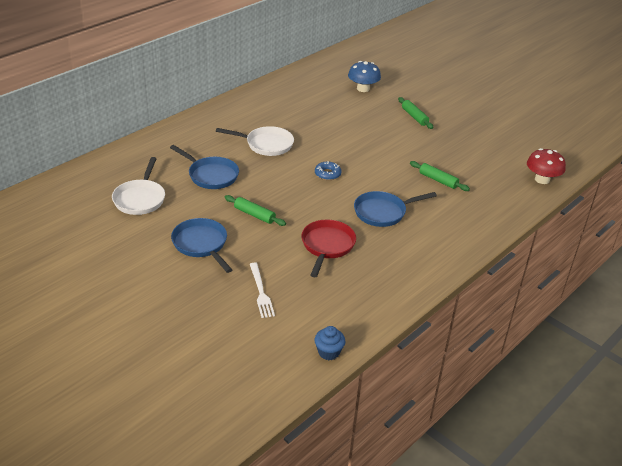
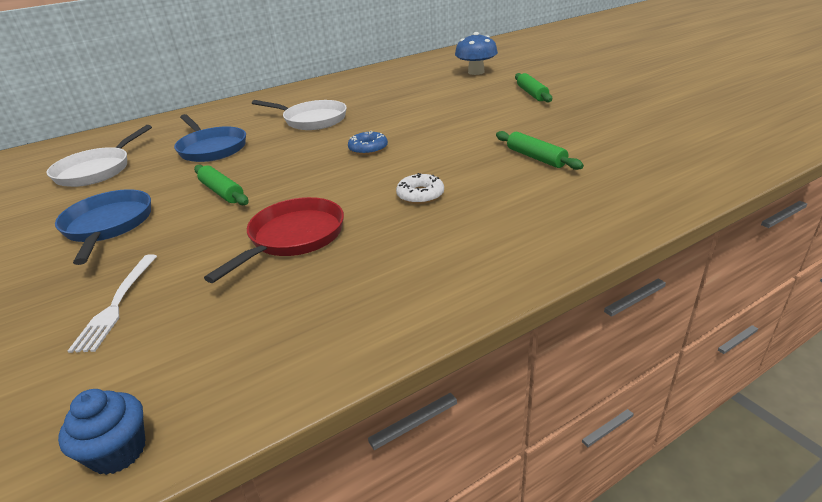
camera: 20 degrees right, 5 degrees down
(383, 212) = (420, 195): blue pan -> white donut
(542, 179) = (726, 159): red mushroom -> none

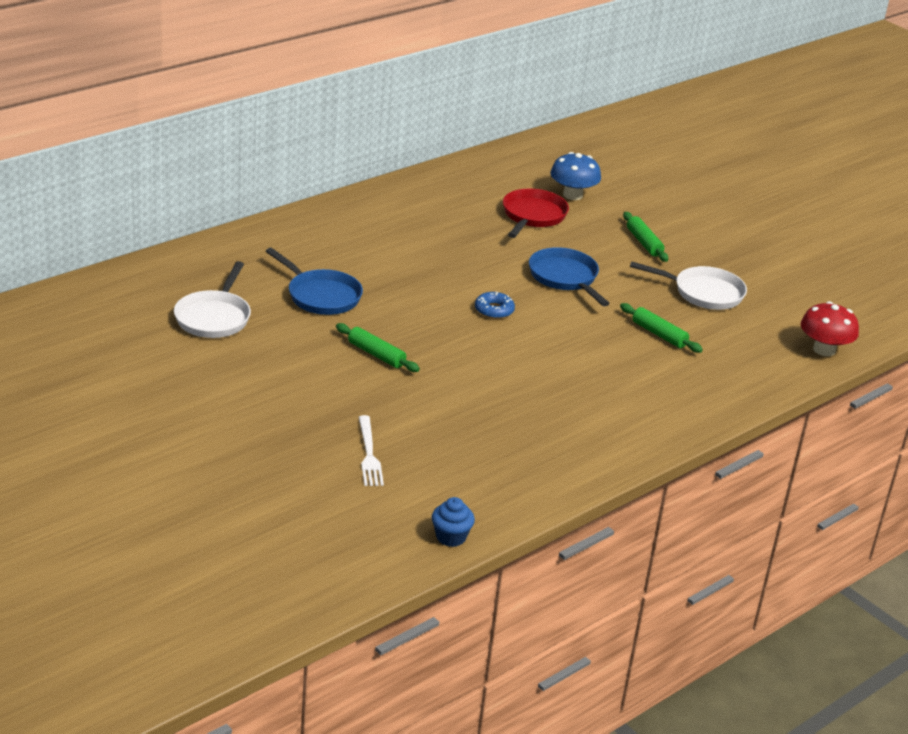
camera: 15 degrees left, 0 degrees up
(108, 226) = (294, 385): blue pan -> blue pan (565, 278)
(293, 238) = (474, 405): red pan -> red pan (533, 216)
(312, 120) = (409, 261): white pan -> white pan (703, 293)
(420, 195) = (566, 369): white donut -> none
(732, 160) = (824, 350): none -> red mushroom

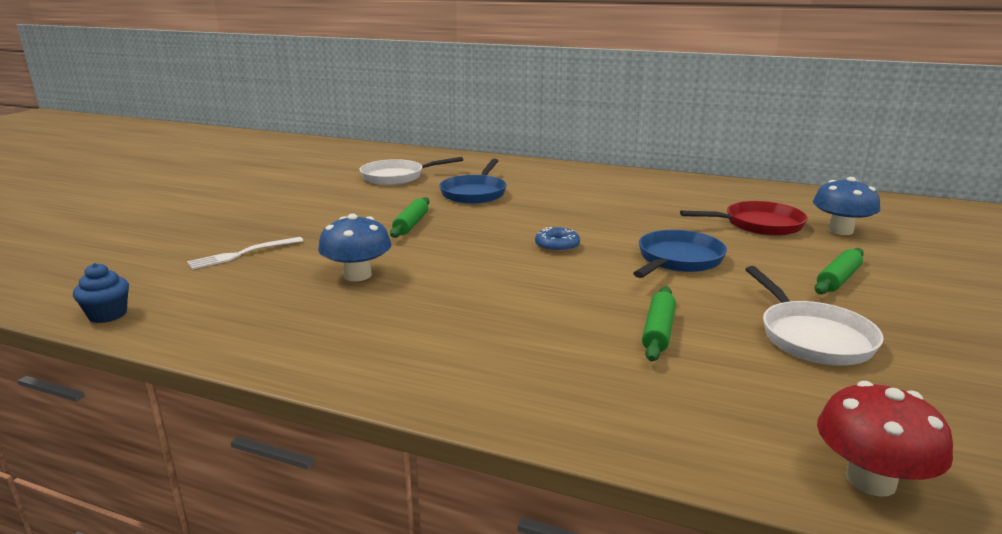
camera: 65 degrees right, 10 degrees down
(471, 411) = (357, 275): none -> blue mushroom

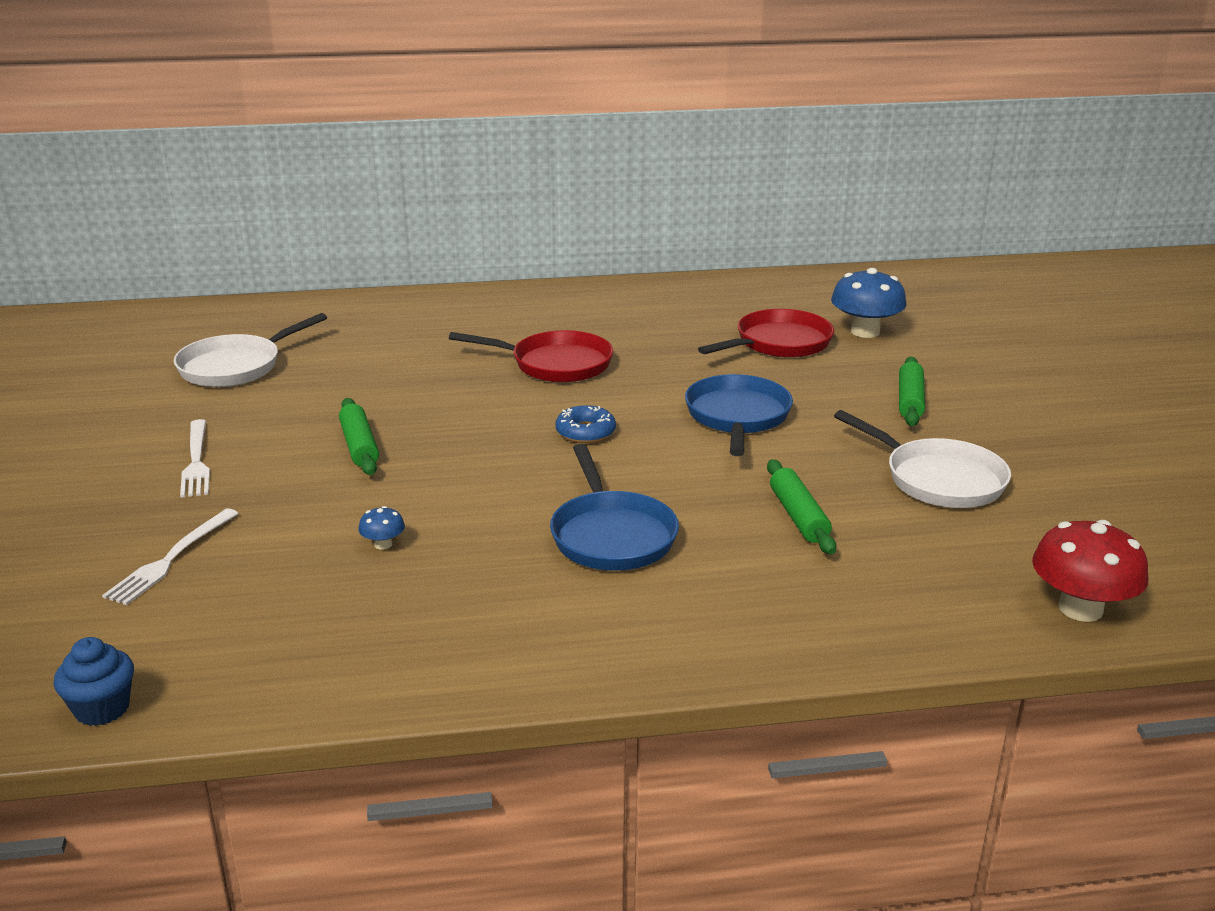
camera: 30 degrees left, 5 degrees up
(319, 213) = (196, 461): none -> white fork
(357, 275) = (383, 544): blue mushroom -> blue mushroom, size x0.45
(474, 193) = (388, 371): blue pan -> blue pan (611, 535)
(581, 208) = (555, 364): none -> red pan

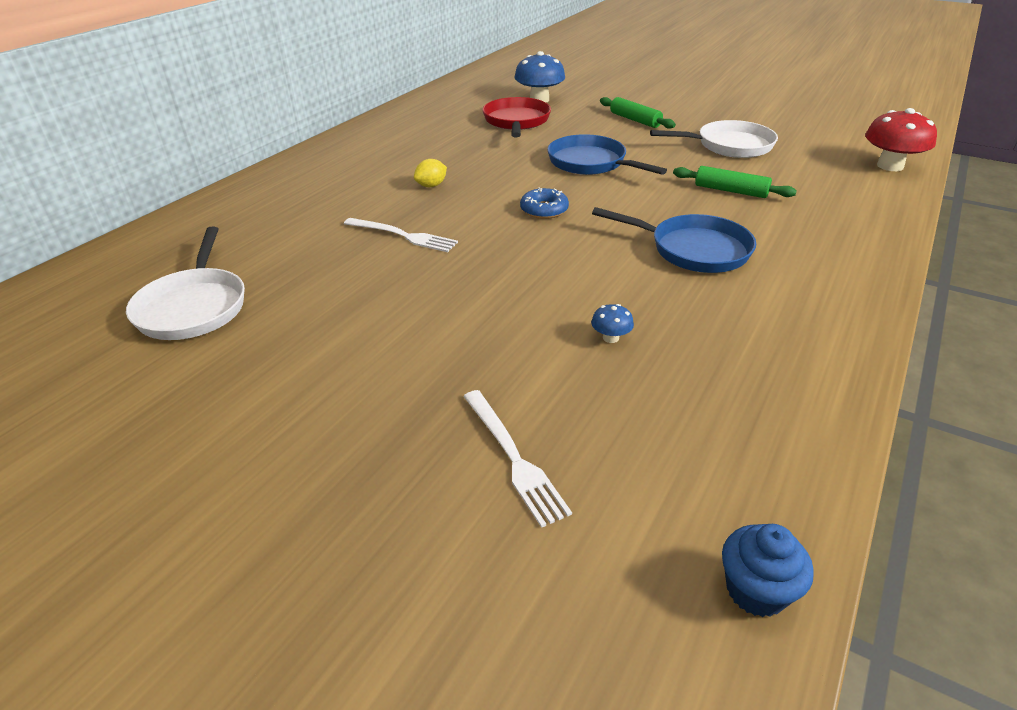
camera: 50 degrees left, 10 degrees up
(196, 461) = (344, 385): white fork -> white fork (403, 236)
(359, 446) = (438, 296): green rolling pin -> none
(555, 364) = (431, 186): red pan -> yellow lemon

